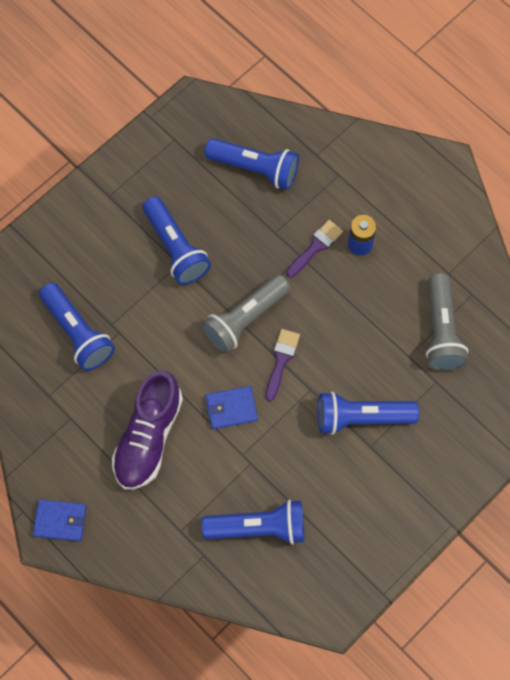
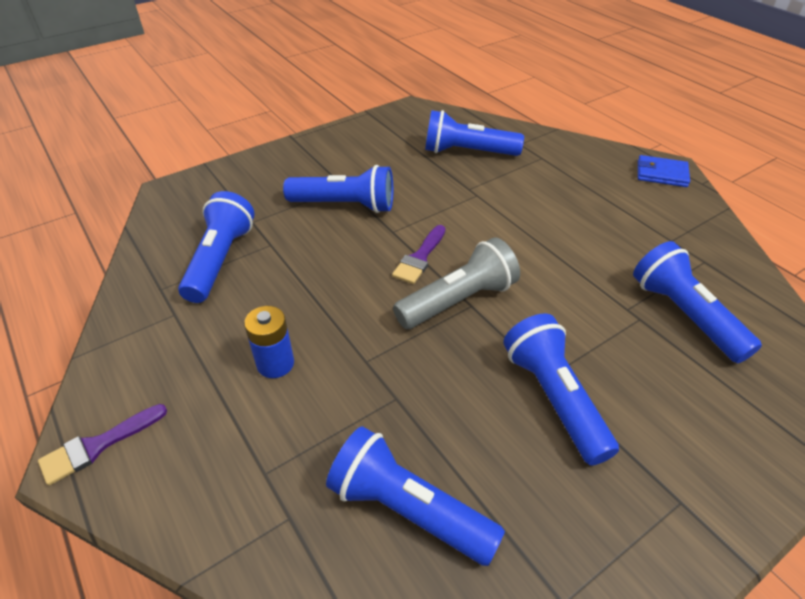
camera: 170 degrees left, 25 degrees down
(148, 437) = (578, 216): purple shoe -> none
(231, 408) = (485, 227): blue wallet -> none
(316, 247) = (340, 369): purple brush -> purple brush (97, 446)
(441, 331) = (220, 260): grey flashlight -> blue flashlight

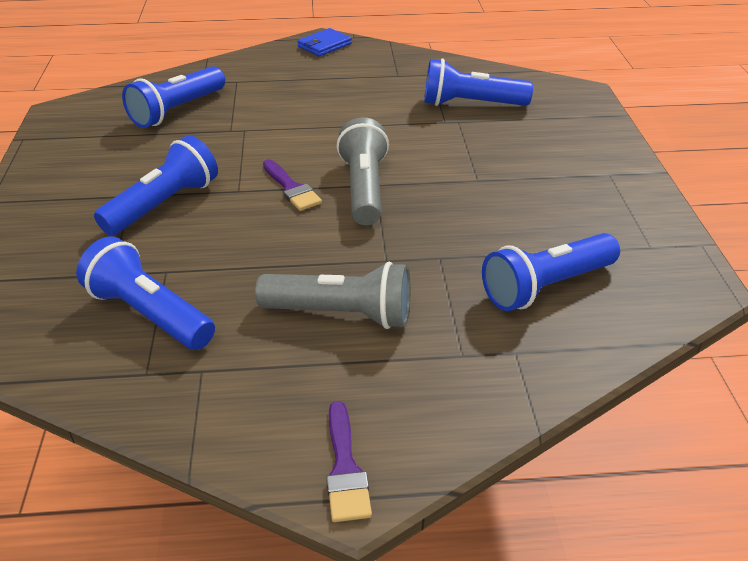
camera: 60 degrees left, 5 degrees down
(275, 363) = (342, 314): blue battery -> grey flashlight
(553, 397) = (497, 185): blue flashlight -> none

